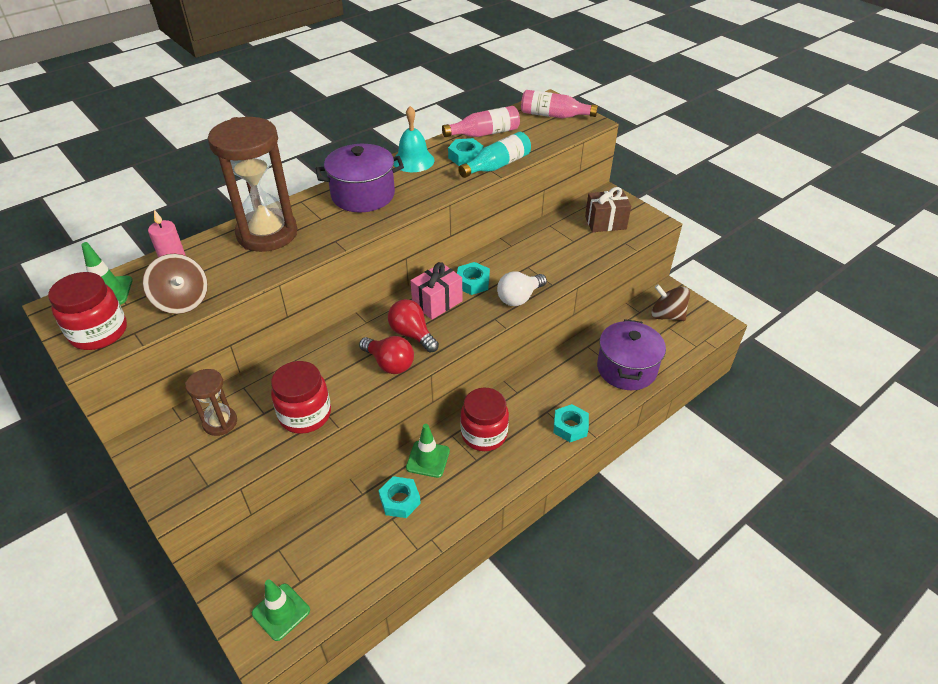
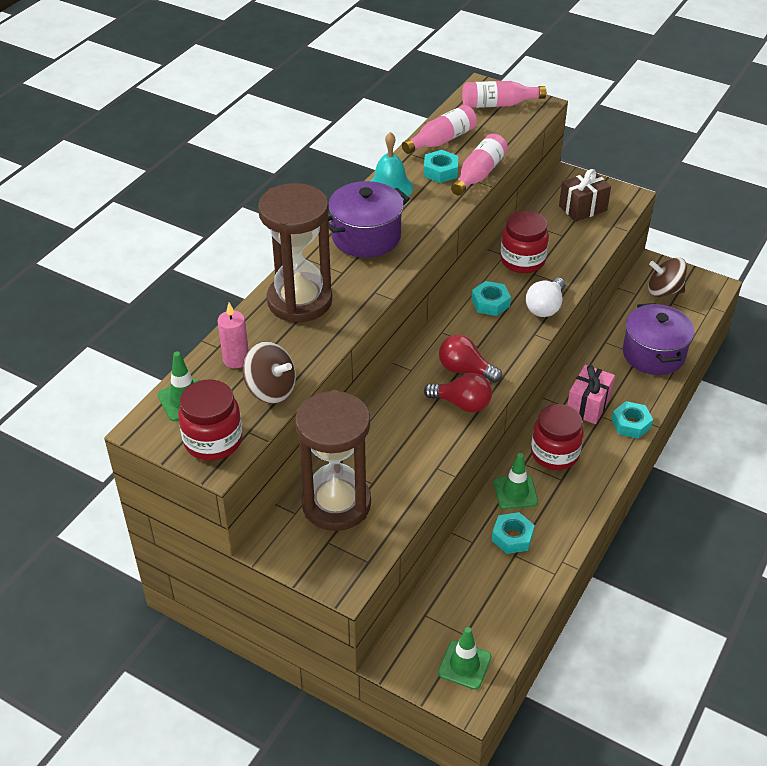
camera: 20 degrees left, 0 degrees up
(220, 422) = (336, 504): brown hourglass -> brown hourglass, size x1.96
(305, 415) = (414, 473): red jar -> red jar (522, 260)
(437, 302) = (468, 332): pink gift -> pink gift (588, 405)
(497, 165) = (479, 174): turquoise bottle -> pink bottle

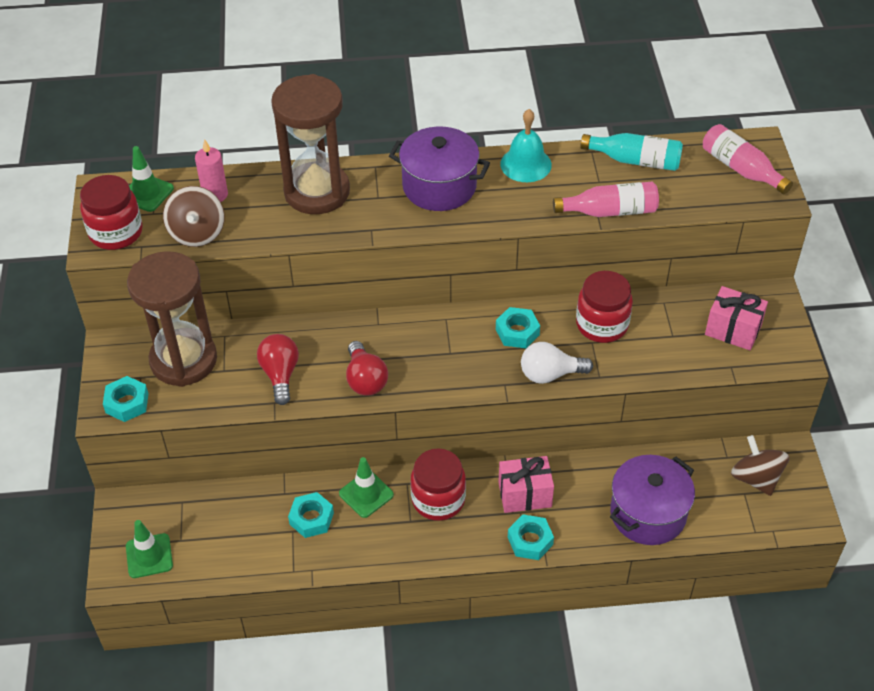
camera: 55 degrees right, 5 degrees up
(440, 171) = (585, 184): turquoise nut -> turquoise nut (127, 403)
(441, 140) = (635, 160): pink bottle -> turquoise bottle
(465, 370) = (410, 360): red light bulb -> red light bulb (280, 375)
(582, 208) = (733, 330): brown gift -> pink gift

